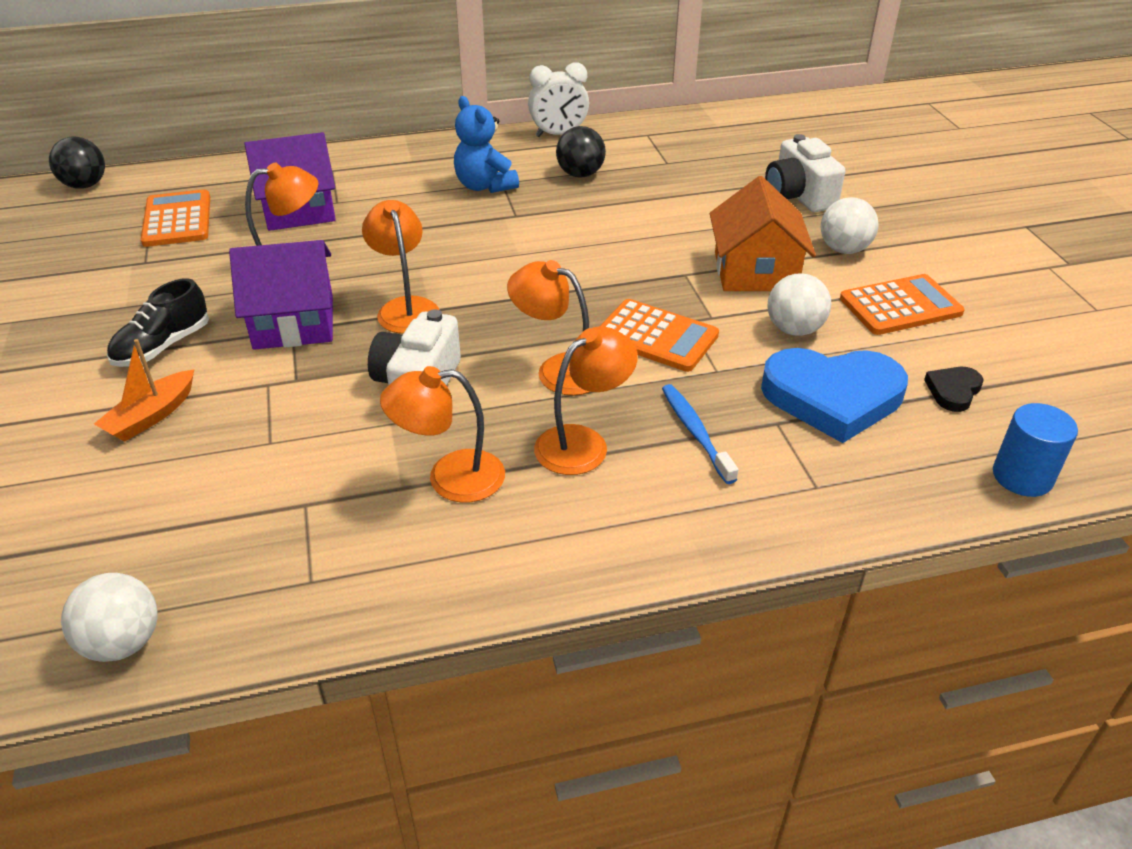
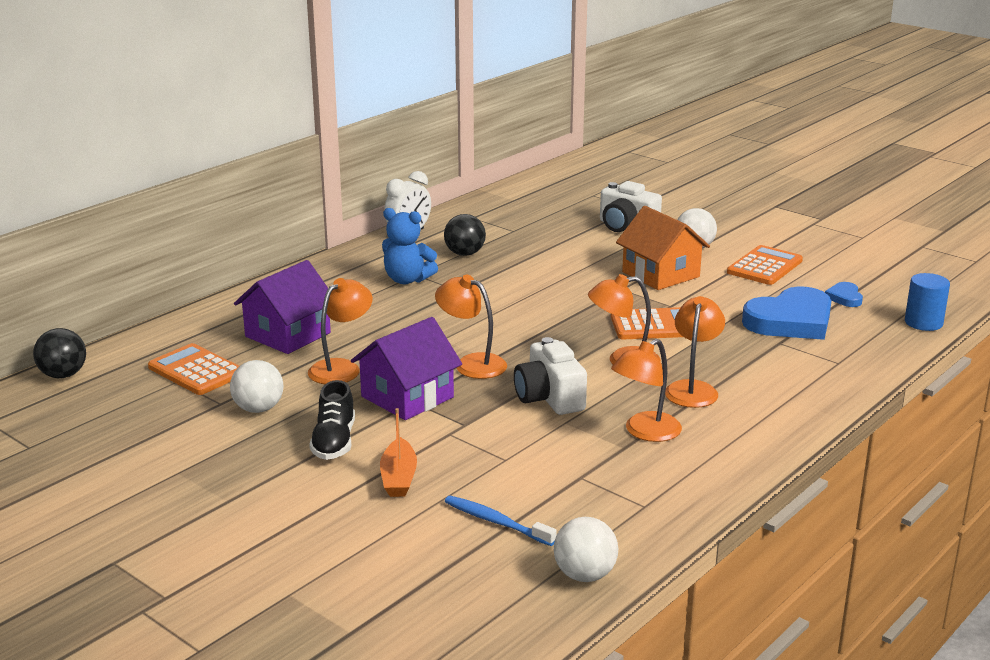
camera: 35 degrees left, 15 degrees down
(695, 432) = (745, 362): blue toothbrush -> blue toothbrush (496, 522)
(794, 329) = (725, 296): white ball -> white ball (258, 409)
(953, 391) = (844, 297): black heart -> blue heart

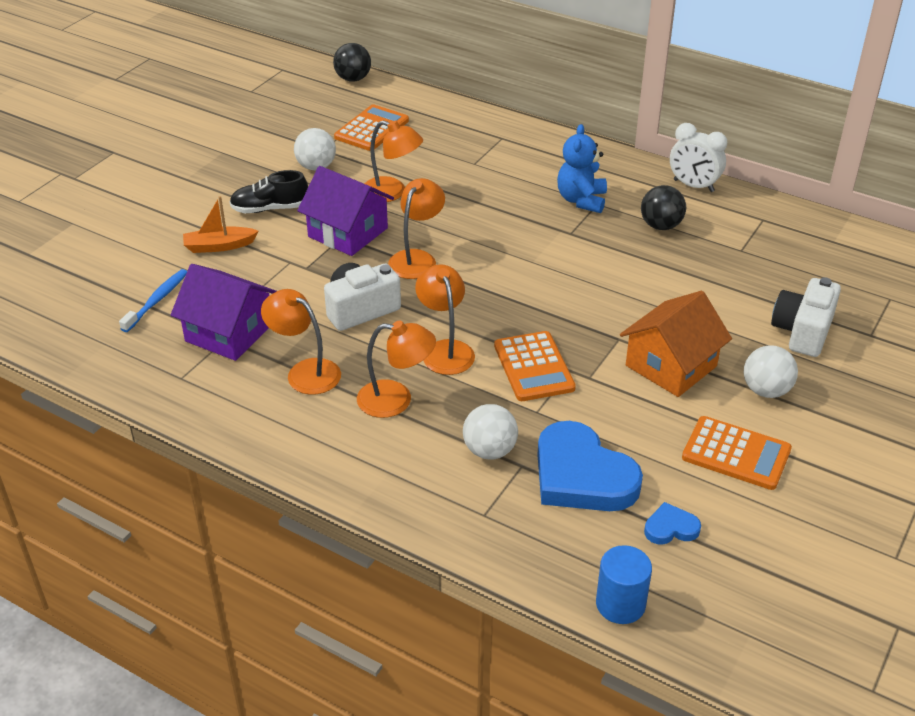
camera: 80 degrees right, 15 degrees up
(287, 335) = (445, 157): purple house -> purple house (229, 332)
(584, 575) = (83, 351): white ball -> white ball (489, 451)

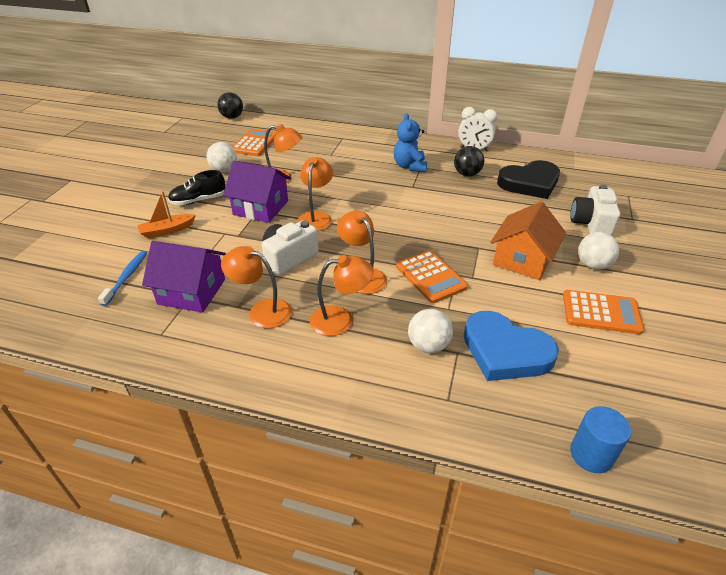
camera: 15 degrees left, 0 degrees up
(670, 528) = (590, 379): blue heart -> none
(748, 255) = (529, 183): none -> black heart

